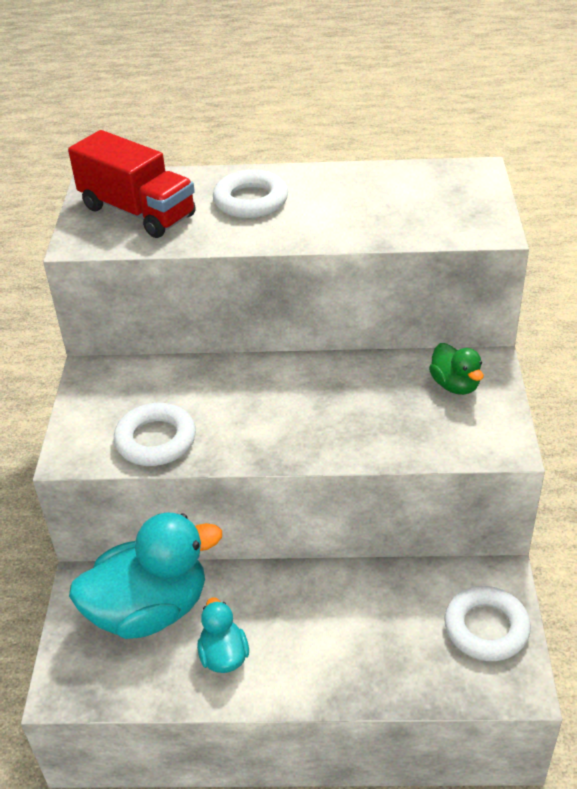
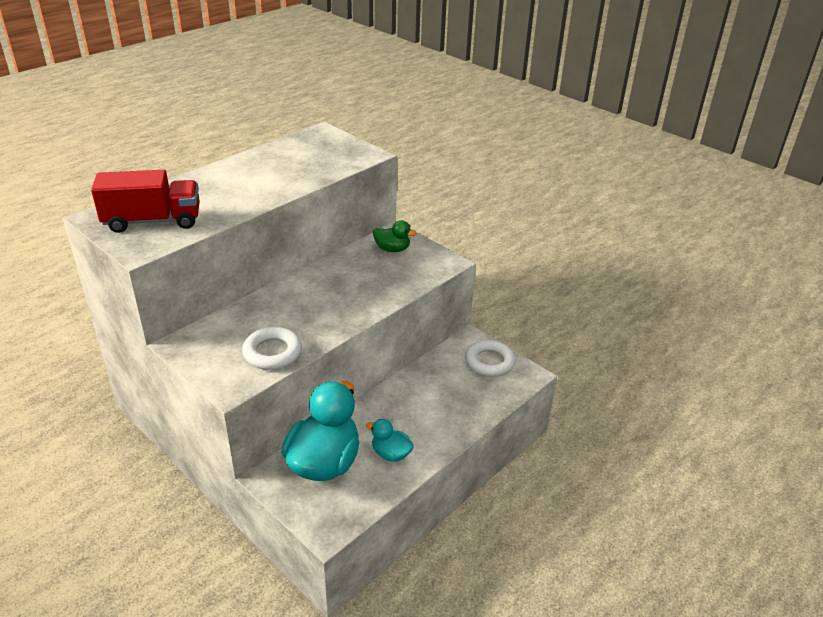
camera: 50 degrees left, 5 degrees down
(251, 201) = (218, 189): white ring -> none

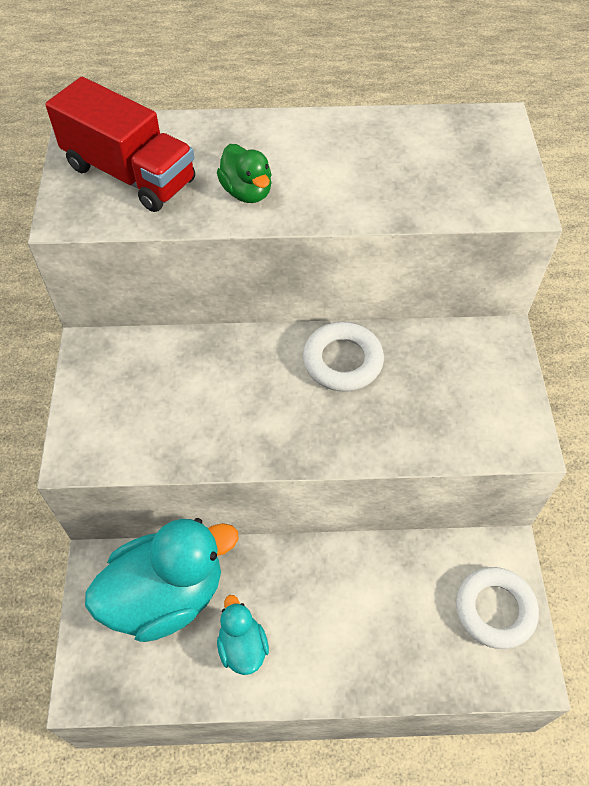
camera: 45 degrees right, 20 degrees up
(272, 353) = (164, 436): white ring -> white ring (342, 361)
(392, 249) = (470, 365): green duck -> green duck (247, 192)

